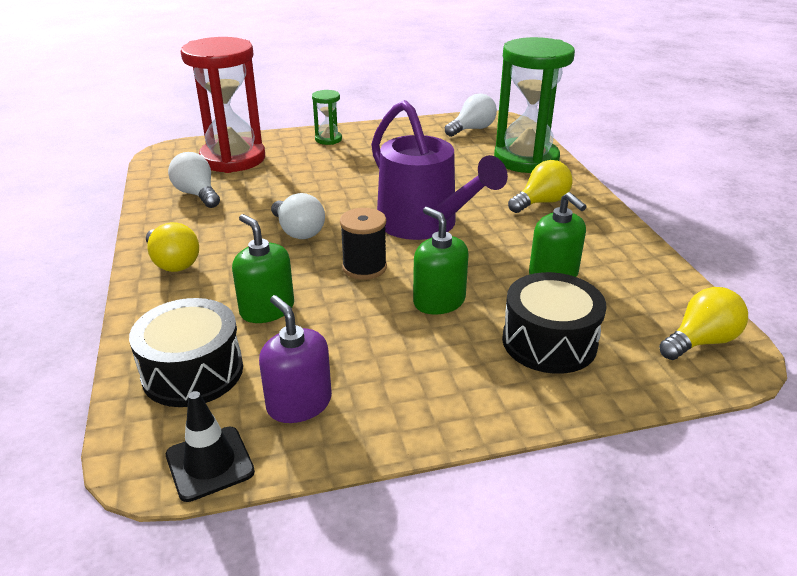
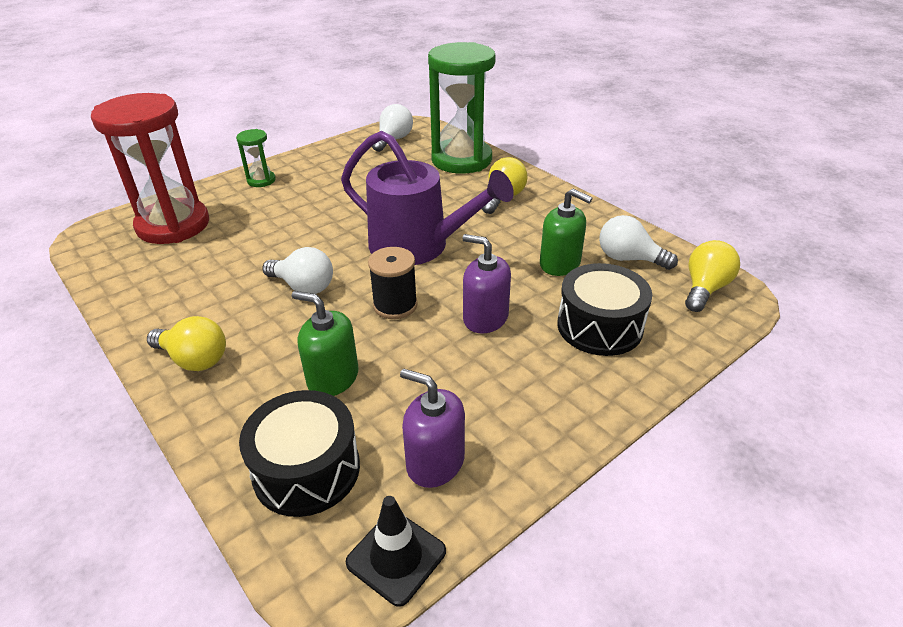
camera: 25 degrees left, 5 degrees up
(197, 194) = (162, 275): white light bulb -> white light bulb (628, 259)
(439, 301) = (485, 318): green soap dispenser -> purple soap dispenser

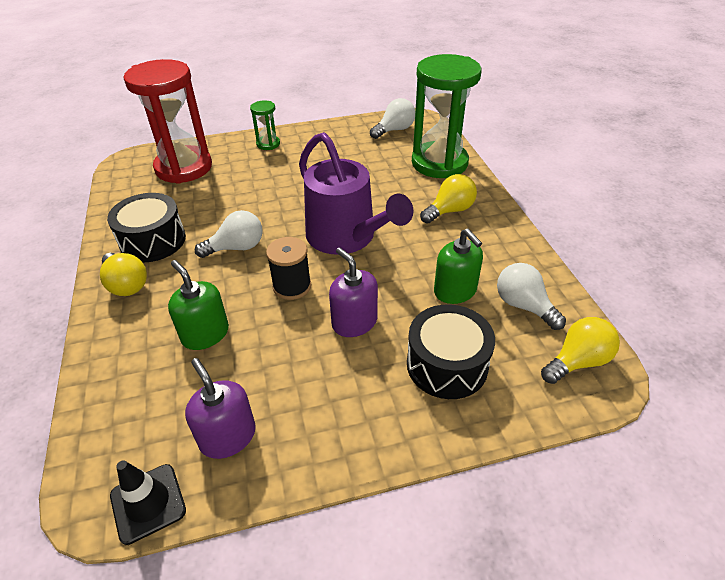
camera: 25 degrees right, 5 degrees up
(303, 287) = (236, 247): white light bulb -> white light bulb turned 75 degrees counterclockwise
(306, 470) = (138, 404): black drum -> black drum (153, 241)

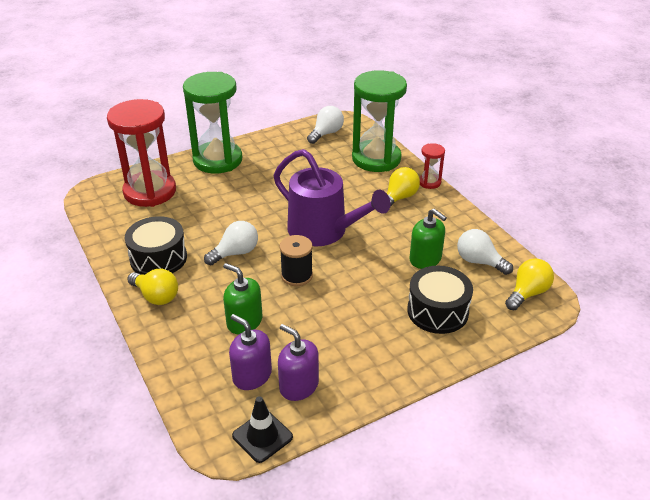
camera: 15 degrees left, 5 degrees down
(268, 144) = (217, 160): green hourglass -> green hourglass, size x2.26
(354, 322) = (358, 294): purple soap dispenser -> purple soap dispenser (252, 375)
(492, 197) = (429, 182): none -> red hourglass

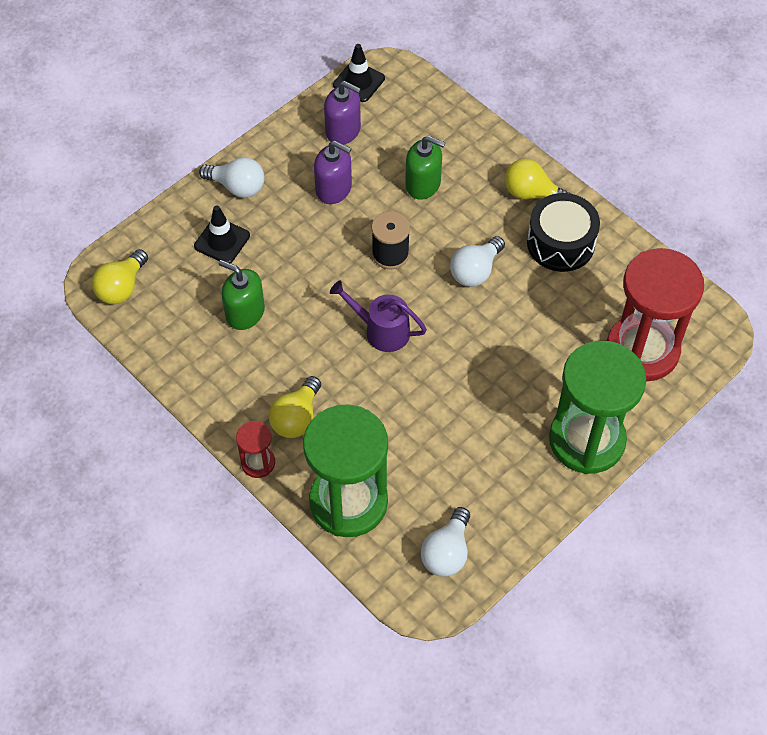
camera: 165 degrees right, 20 degrees up
(252, 375) = (390, 131): purple soap dispenser -> purple soap dispenser (334, 189)
(323, 231) = (382, 330): purple watering can -> purple watering can, size x0.57
(437, 311) = (222, 241): black drum -> black traffic cone
(479, 262) = (179, 323): white light bulb -> white light bulb (237, 187)

